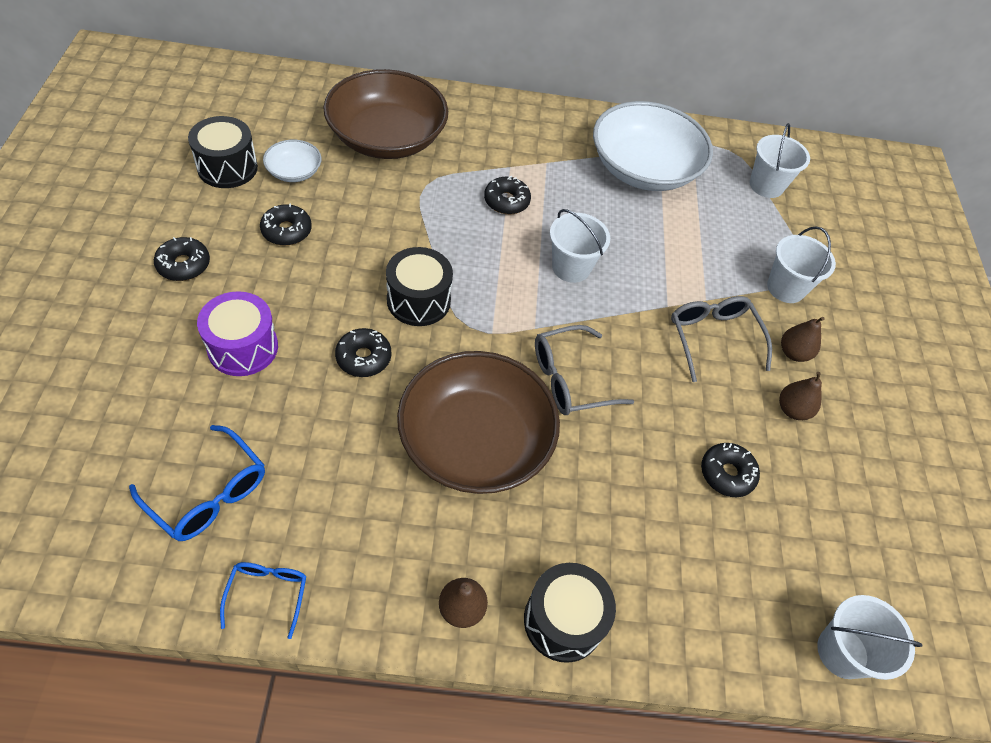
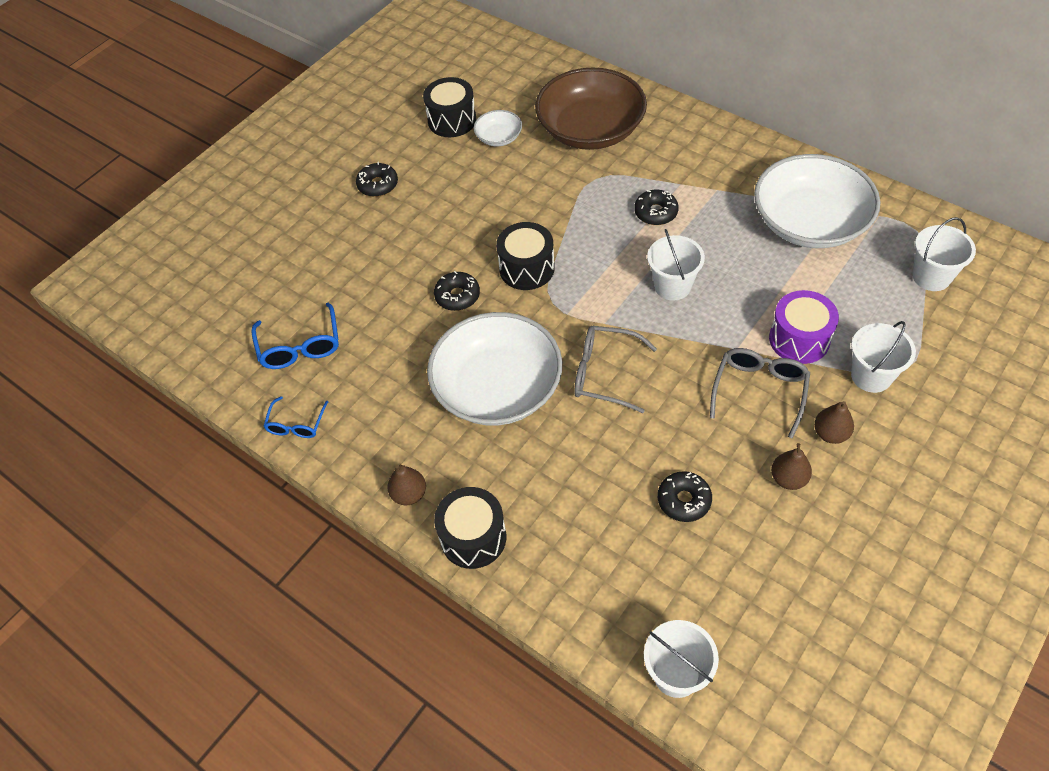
camera: 45 degrees right, 0 degrees up
(243, 347) = (380, 257): purple drum -> purple drum (799, 339)
(267, 593) = (296, 424): blue glasses -> blue glasses turned 150 degrees clockwise
(286, 231) = (464, 182): black donut -> none
(475, 441) = (497, 388): brown bowl -> white bowl

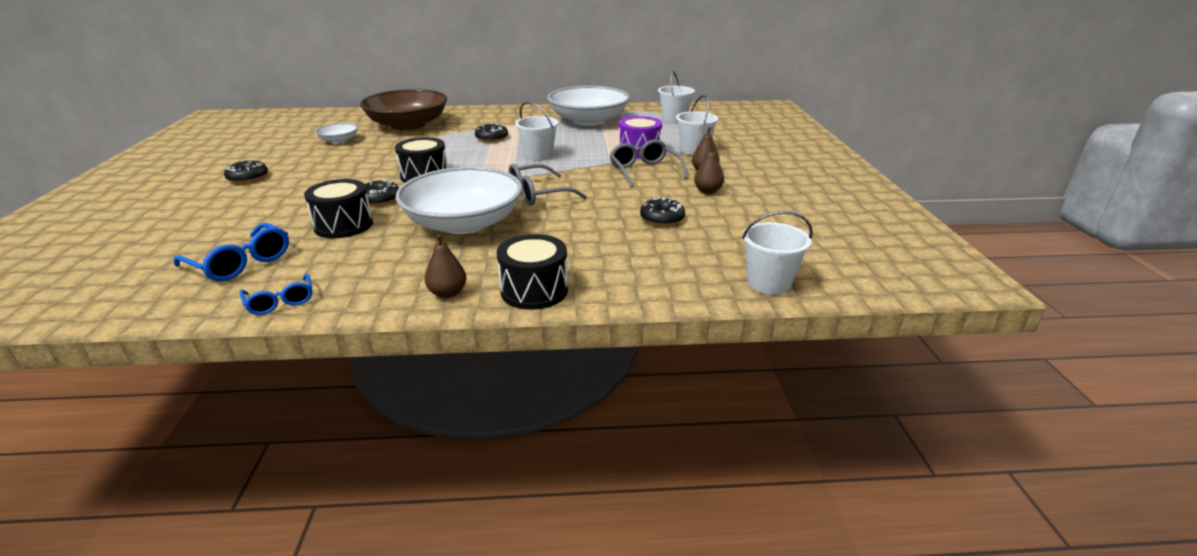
camera: 45 degrees left, 25 degrees down
(452, 120) = (290, 143): black drum -> black drum (343, 225)

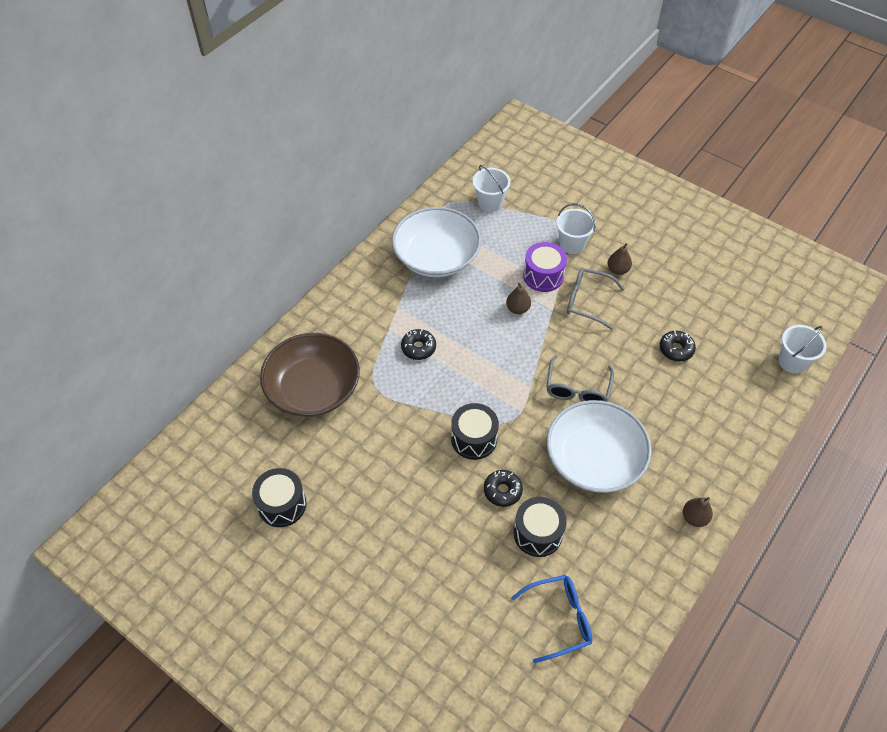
camera: 50 degrees left, 25 degrees up
(248, 178) = (361, 567): black donut -> none
(280, 302) = (641, 611): blue glasses -> none
(339, 140) = (311, 461): white bowl -> none
(534, 290) = (722, 473): black drum -> black drum (282, 504)
(538, 156) = (495, 342): white bucket -> none
(707, 191) = (653, 294): brown pear -> brown pear (517, 309)

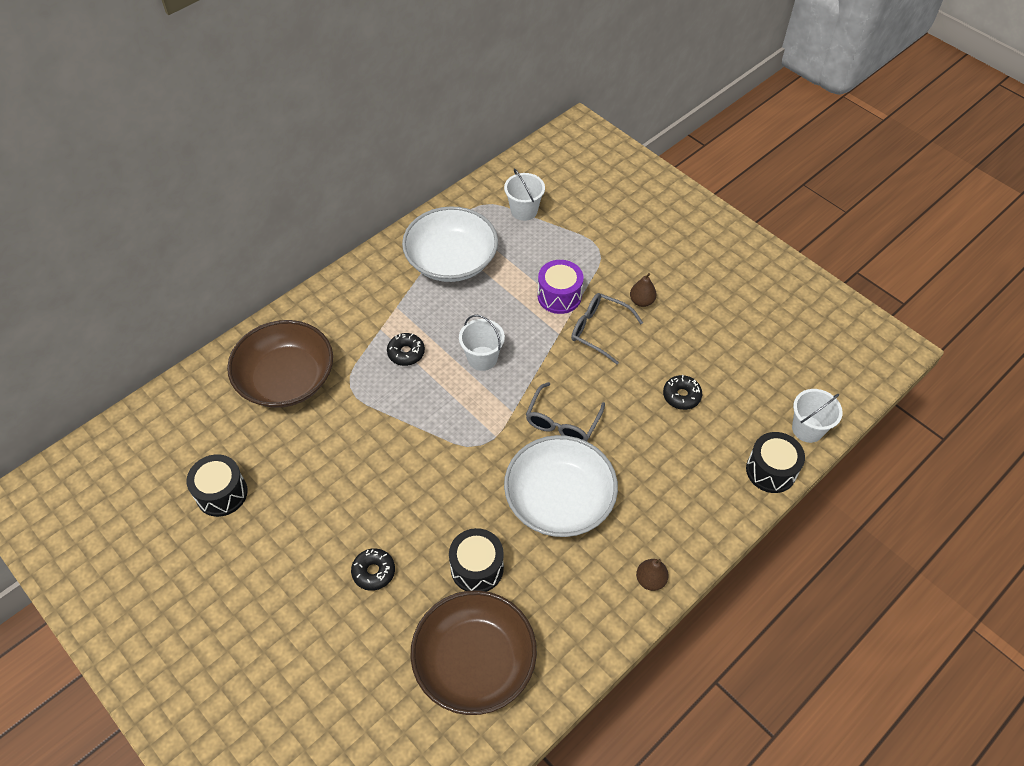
camera: 10 degrees right, 0 degrees up
(474, 439) = (437, 457): black drum -> black drum (771, 470)
(502, 491) = (452, 517): black donut -> black donut (373, 572)
(517, 309) = (522, 327): brown pear -> none
(559, 619) = (474, 662): blue glasses -> brown bowl
(572, 244) = (599, 267): white bucket -> white bucket (482, 358)

